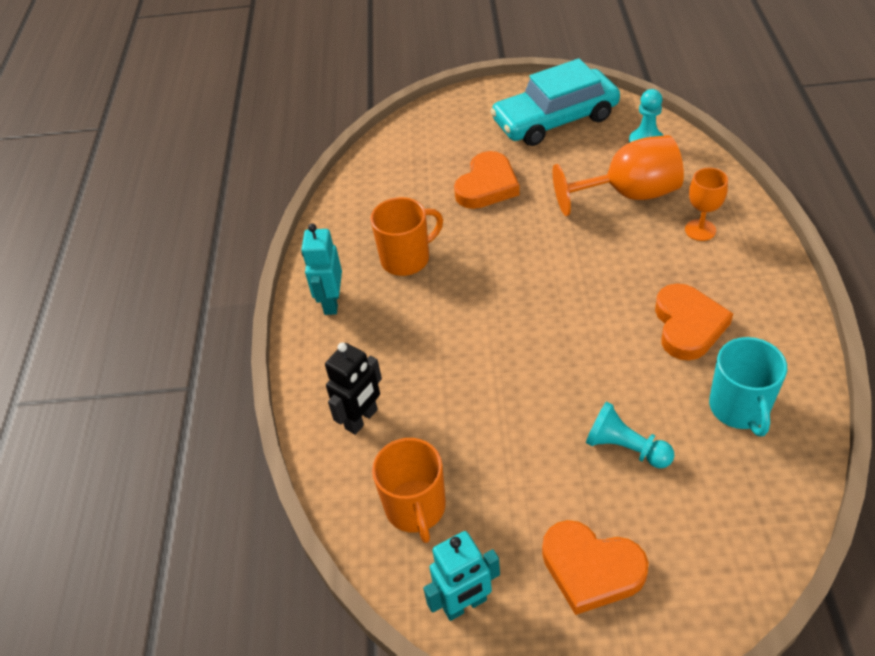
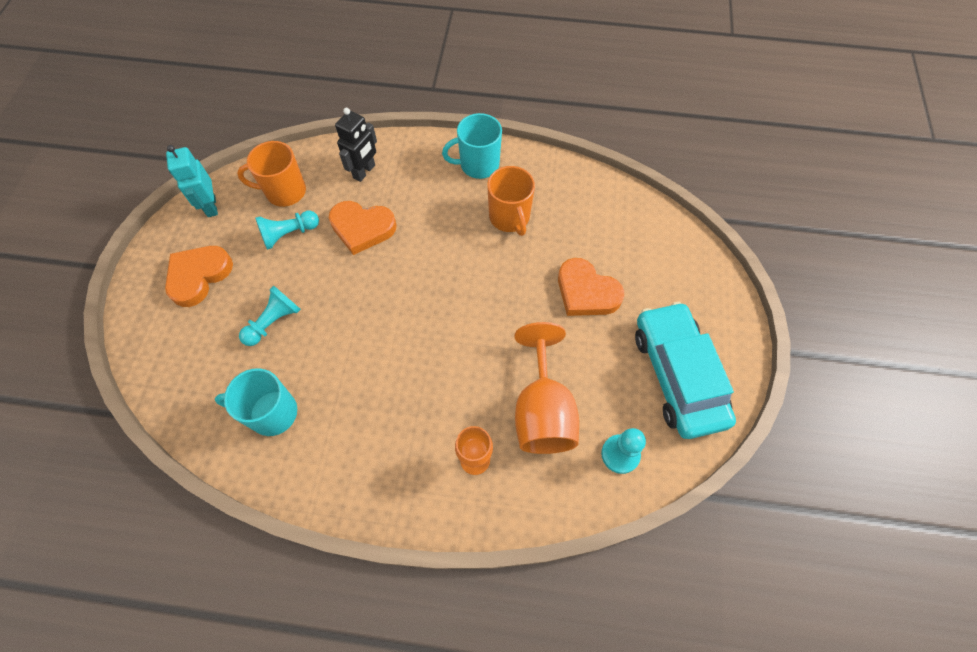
camera: 95 degrees right, 15 degrees up
(331, 302) = (478, 165): turquoise robot -> turquoise mug
(361, 419) = (364, 172): black robot -> black robot turned 105 degrees counterclockwise
(488, 477) = (289, 234): none -> turquoise pawn
(688, 325) = (366, 405): orange heart -> orange heart (362, 228)

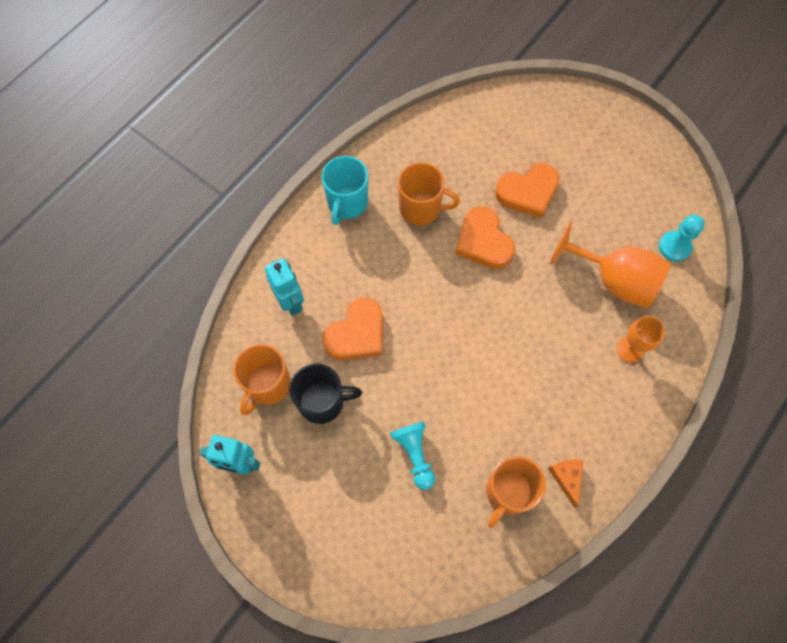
camera: 60 degrees left, 5 degrees up
(199, 276) = (321, 506): orange heart -> orange heart (483, 241)
(271, 413) = (508, 492): turquoise mug -> orange mug
(289, 234) = (323, 402): turquoise pawn -> black mug
(309, 459) = (566, 478): none -> orange cheese
(364, 172) = (291, 302): black robot -> turquoise robot
(677, 375) = (632, 173): turquoise car -> none

